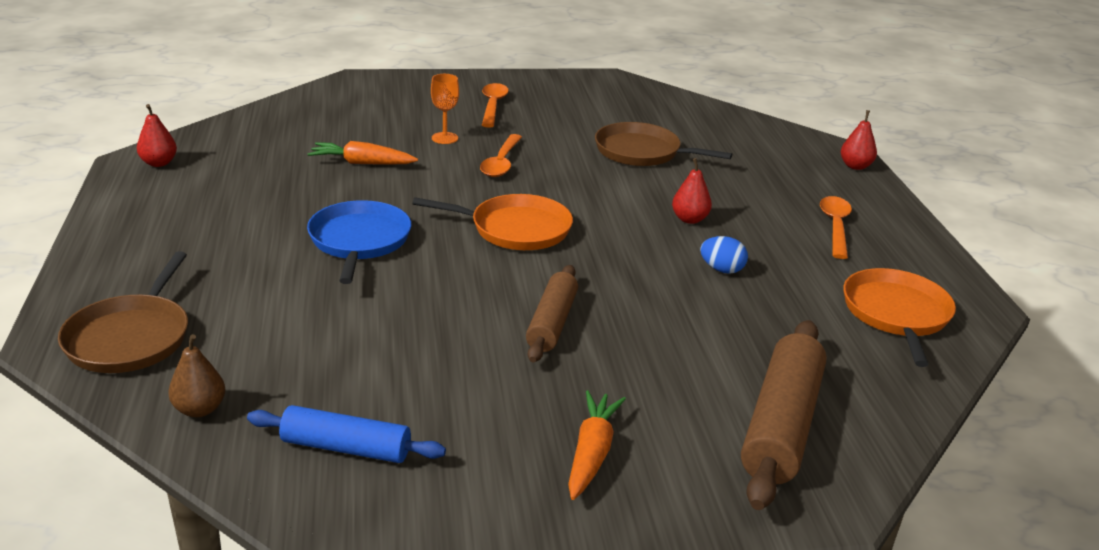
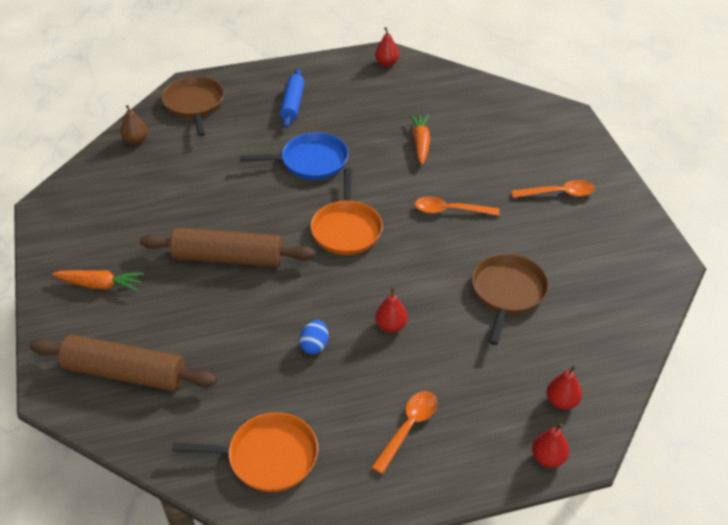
camera: 85 degrees right, 15 degrees up
(130, 337) = (194, 104): brown pan -> brown pan turned 75 degrees clockwise
(346, 448) = (106, 193): blue rolling pin -> blue rolling pin (293, 104)
(444, 138) = (481, 175): orange goblet -> none
(552, 323) = (228, 258): brown rolling pin -> brown rolling pin, size x1.58
(788, 150) = (561, 401): none -> red pear
(835, 226) = (408, 428): orange spoon -> orange spoon turned 60 degrees counterclockwise

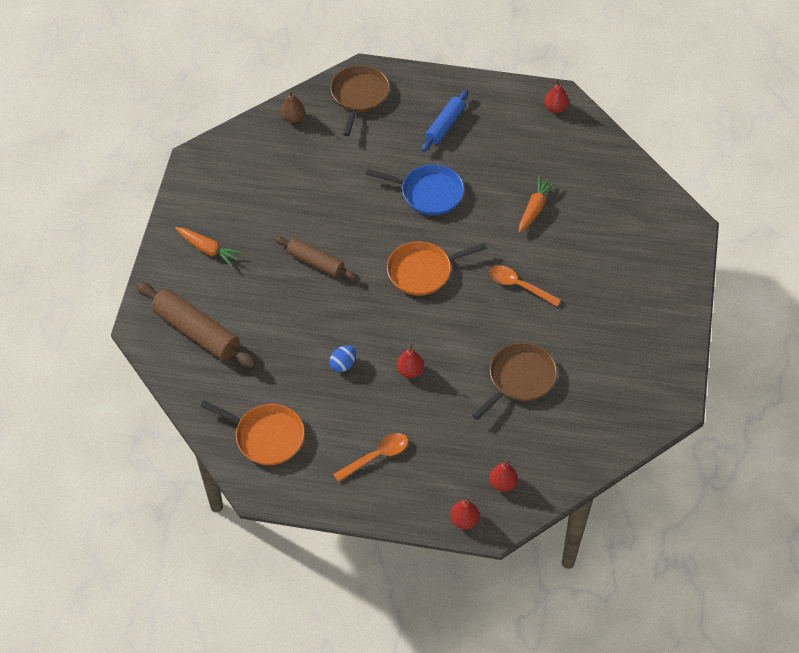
camera: 25 degrees right, 10 degrees up
(228, 258) = (315, 262): brown rolling pin -> brown rolling pin, size x0.63
(346, 229) = (422, 271): orange pan -> orange pan turned 45 degrees clockwise
(558, 193) = (624, 304): orange spoon -> none

